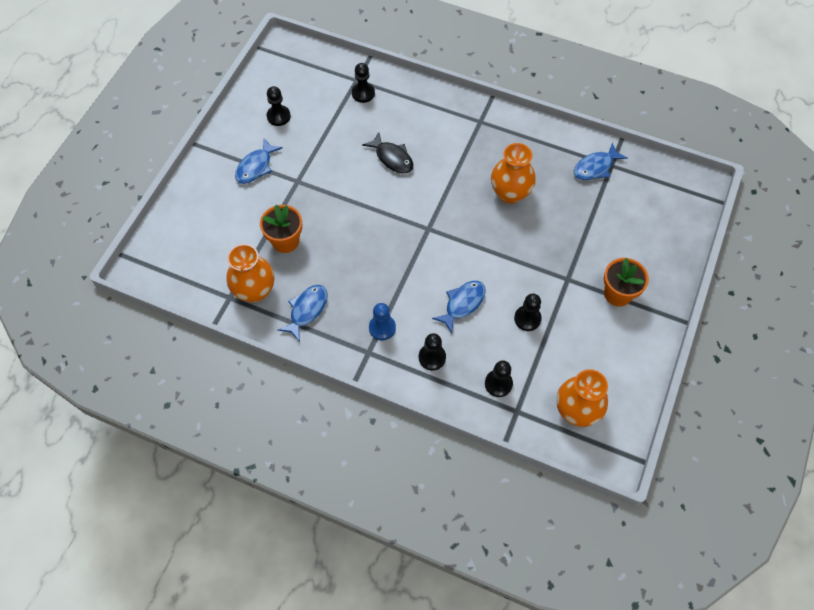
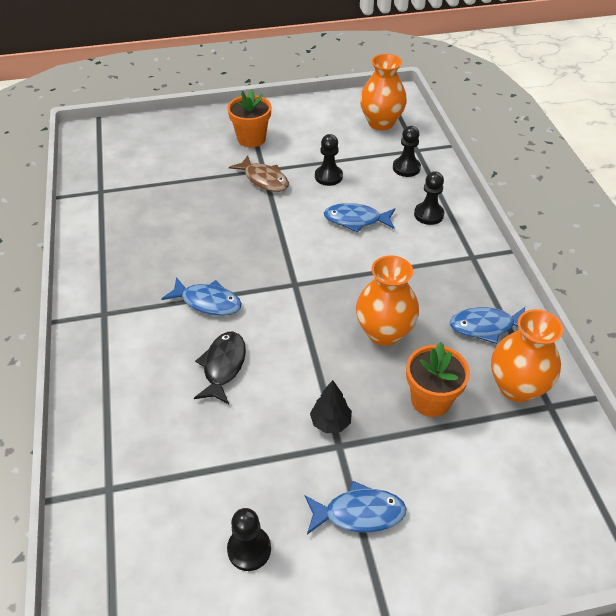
camera: 125 degrees left, 15 degrees down
(313, 185) = (330, 422): none -> black tree
(363, 93) = (131, 463): black pawn -> none
(382, 328) = (439, 260): blue pawn -> none
(510, 193) = (195, 244): orange vase -> orange vase (384, 332)
(554, 272) = (264, 179): none -> brown fish
(595, 167) = (111, 200): blue fish -> blue fish (208, 302)

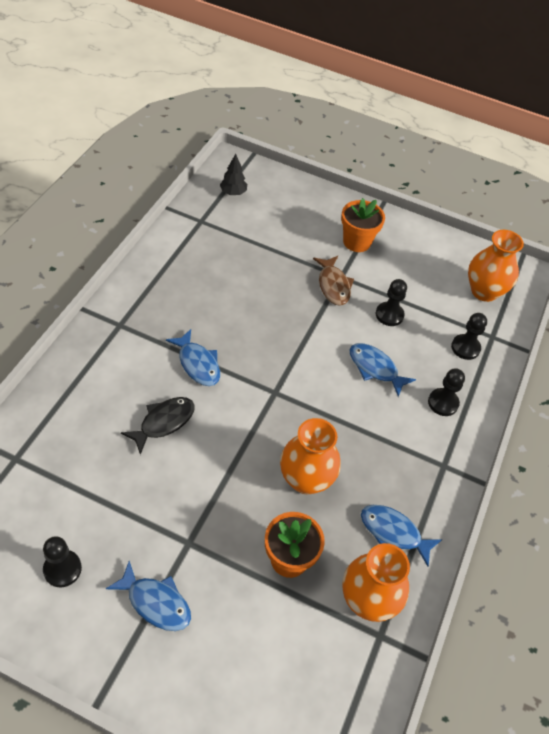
camera: 30 degrees right, 5 degrees up
(330, 422) = (199, 521): black tree -> black tree (233, 193)

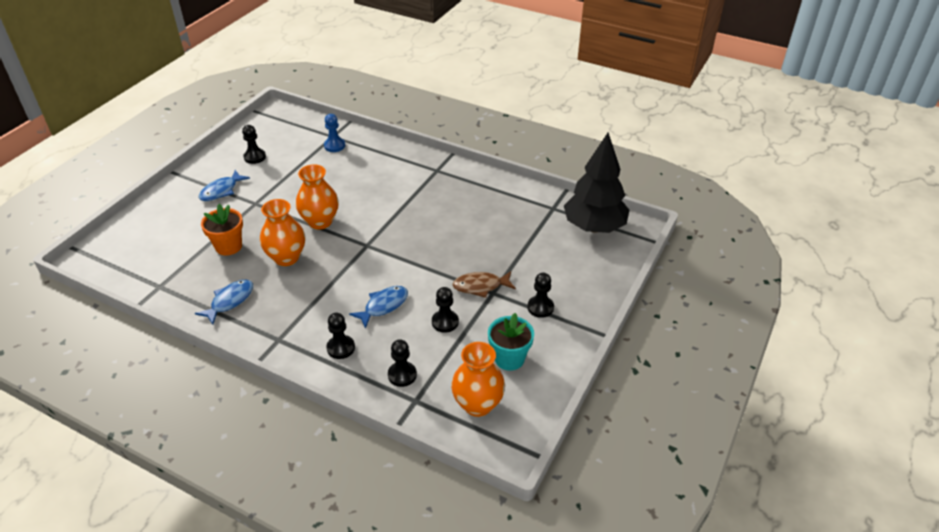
camera: 100 degrees right, 10 degrees down
(44, 452) = (334, 146): none -> blue pawn
(163, 422) = (348, 191): black fish -> none
(197, 364) = (397, 206): blue fish -> none
(233, 193) = (594, 227): black tree -> black tree, size x2.49
(357, 242) = (540, 307): orange flower pot -> black pawn
(368, 600) = (185, 282): orange vase -> orange vase (320, 222)
(426, 267) = (509, 358): none -> turquoise flower pot

